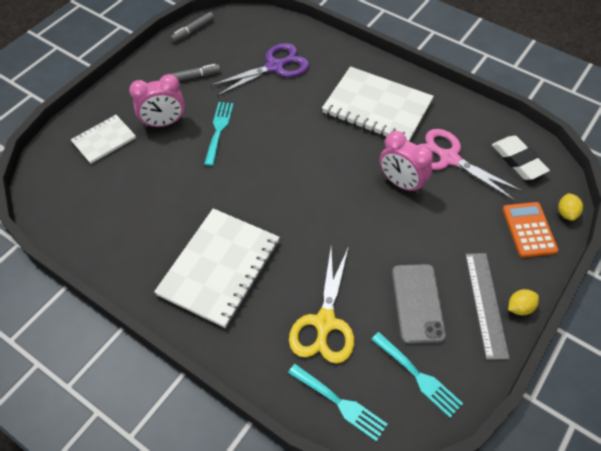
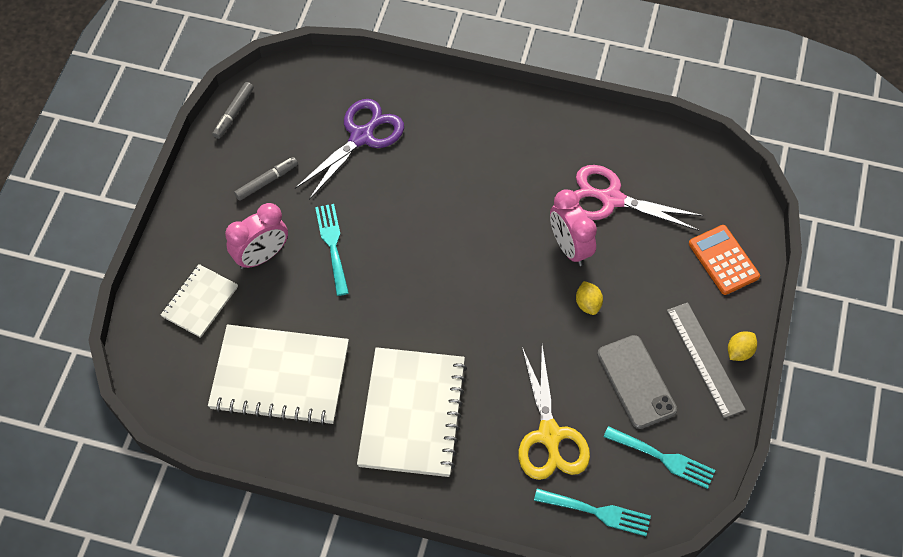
camera: 20 degrees left, 5 degrees up
(377, 107) = (506, 157): white notebook -> white notebook (280, 376)
(401, 183) = (570, 247): pink clock -> pink clock turned 45 degrees clockwise
(518, 160) = (687, 178): white eraser -> none
(566, 213) = (756, 227): yellow lemon -> yellow lemon (588, 304)

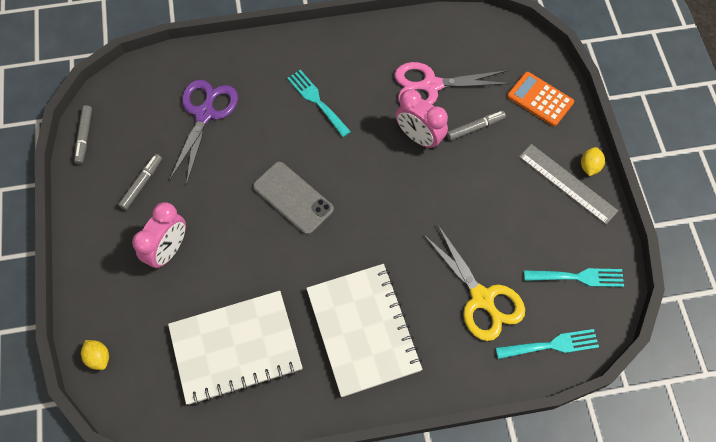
camera: 25 degrees left, 5 degrees up
(200, 302) = (133, 313): white notebook -> none
(332, 245) = (225, 215): turquoise fork -> turquoise fork (317, 101)
(588, 304) = (456, 177): yellow lemon -> yellow lemon (99, 357)
(635, 261) = (475, 128): none -> grey marker
(636, 382) = (526, 224): grey phone -> grey phone (293, 198)

